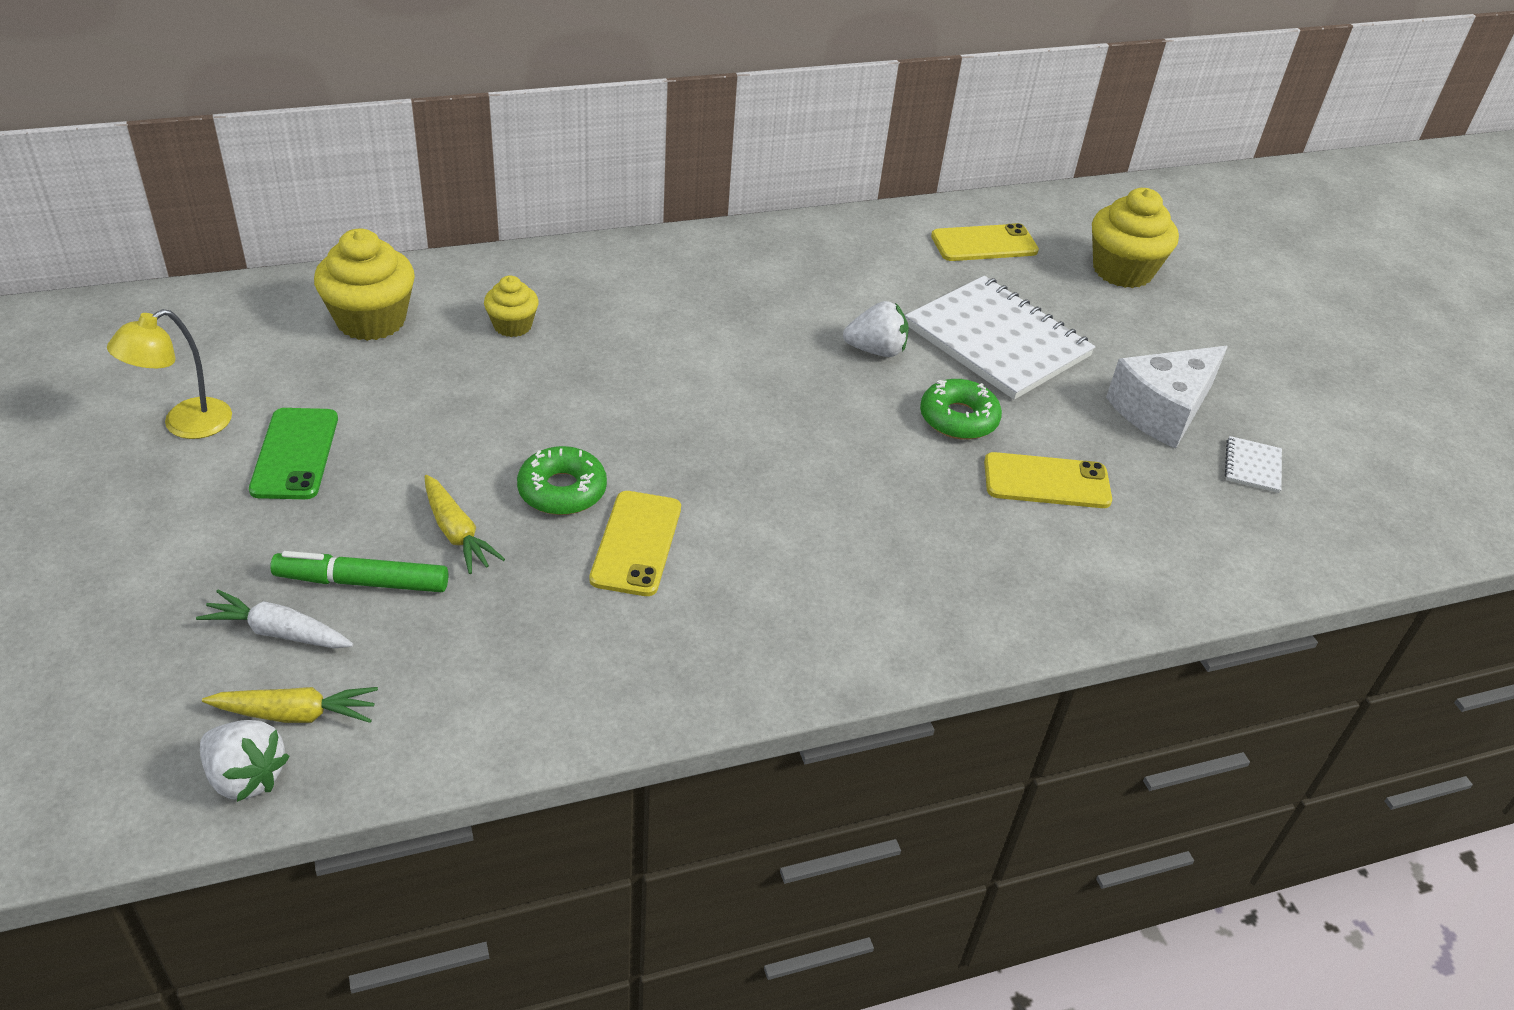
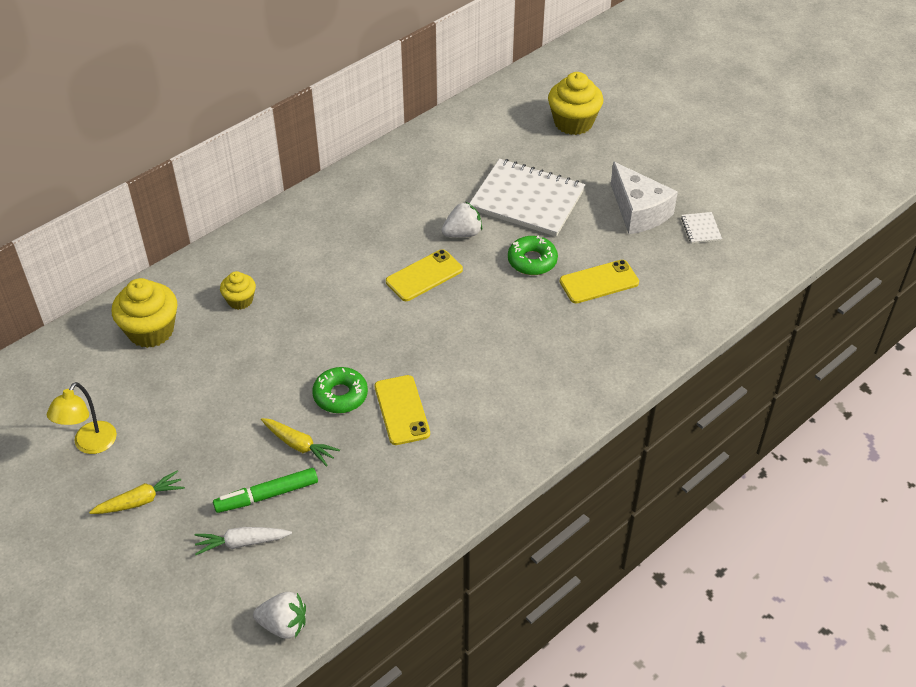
camera: 20 degrees left, 5 degrees up
(295, 454) = (171, 436): green phone -> none
(296, 714) = (285, 582): yellow carrot -> yellow carrot (140, 500)
(984, 244) = (485, 133): yellow phone -> yellow phone (424, 276)
(1162, 411) = (639, 211): white cheese -> white cheese turned 60 degrees counterclockwise

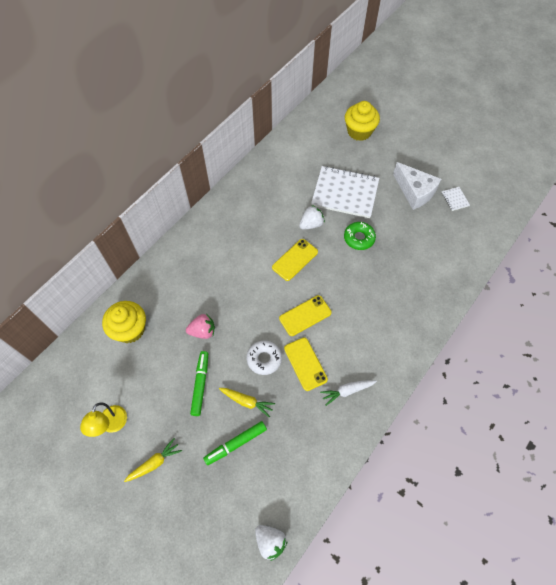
camera: 10 degrees left, 15 degrees up
(235, 413) = (200, 384): none -> green marker
(240, 300) = (182, 296): yellow cupcake -> none
(242, 543) = (228, 483): white carrot -> white carrot (347, 391)
(258, 348) = (202, 331): none -> pink strawberry
(283, 625) = (270, 541): white strawberry -> white strawberry turned 45 degrees clockwise
(340, 395) = (264, 359): green donut -> white donut
(599, 282) = (403, 248): yellow phone -> yellow phone (305, 315)

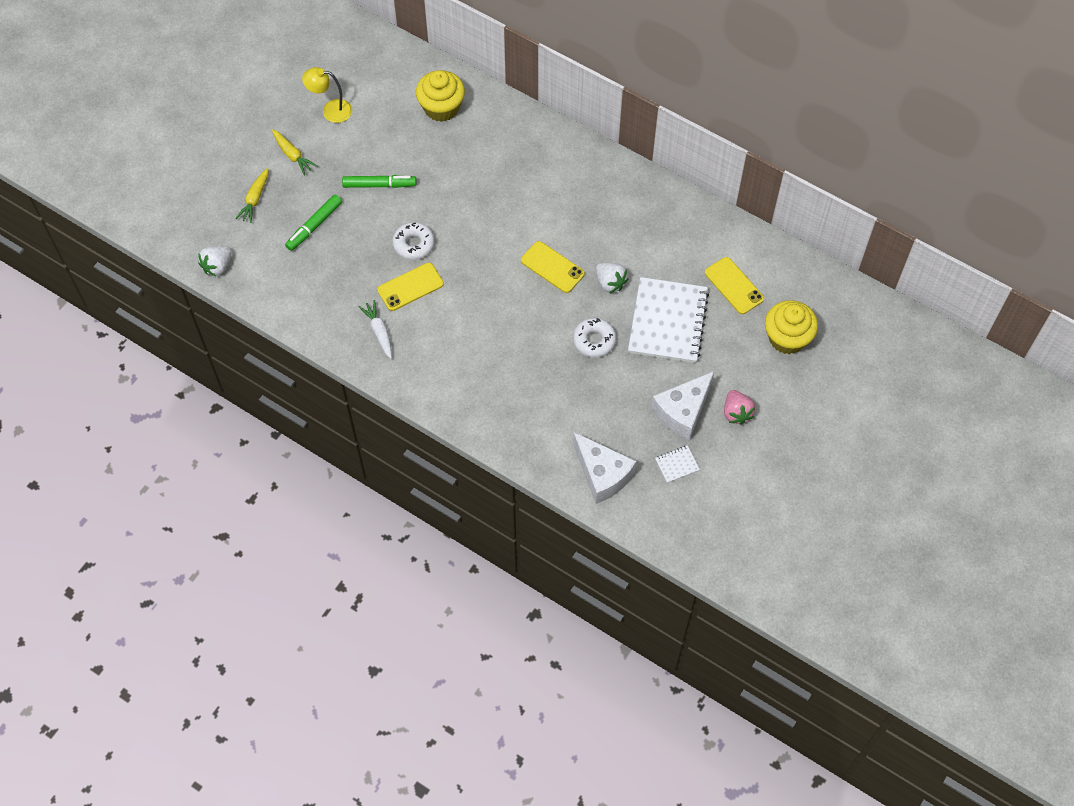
camera: 85 degrees right, 0 degrees up
(202, 331) = (444, 179): pink strawberry -> pink strawberry (736, 413)
(235, 444) = (314, 226): green marker -> green marker turned 105 degrees counterclockwise
(247, 401) = (362, 232): yellow carrot -> yellow carrot (255, 199)
(305, 315) = (473, 283): yellow phone -> yellow phone (734, 286)
(359, 238) = (594, 340): green donut -> white donut
(465, 242) = (602, 474): none -> white cheese

